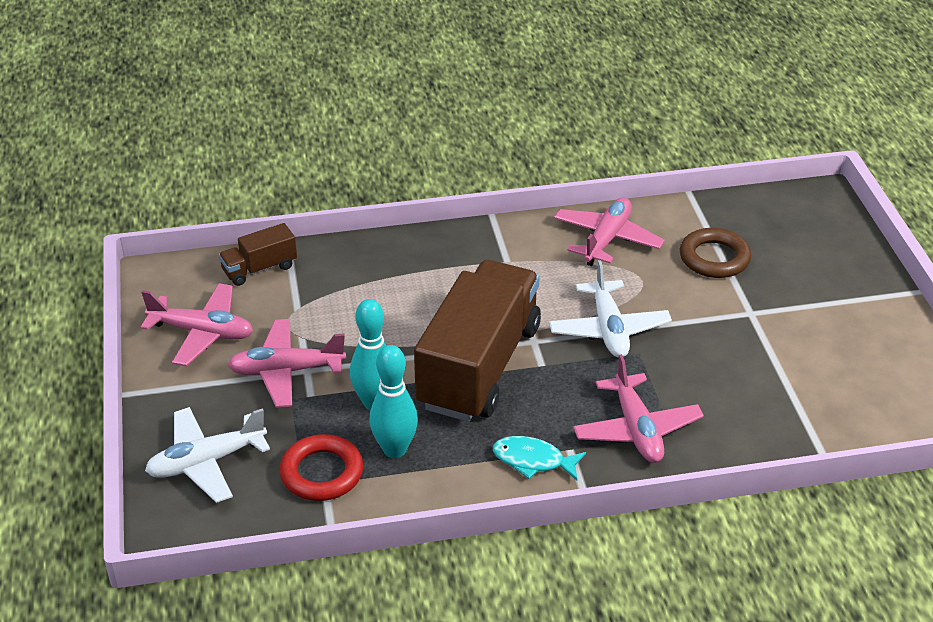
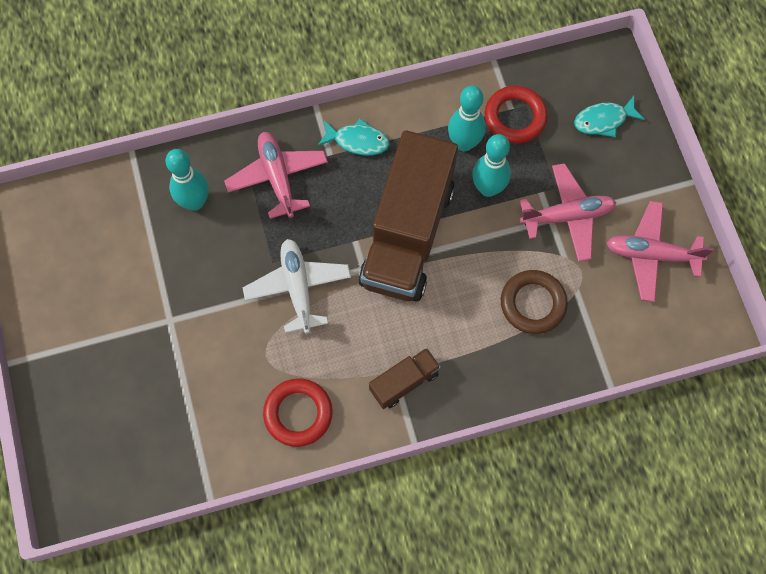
camera: 175 degrees right, 30 degrees up
(206, 462) = (603, 120): white plane -> turquoise fish
(259, 269) = (625, 341): brown truck -> brown truck (404, 382)
(607, 239) = (298, 413): pink plane -> red ring
(714, 258) = (195, 394): brown ring -> brown ring (533, 303)
(738, 412) = (195, 202): none -> turquoise bowling pin

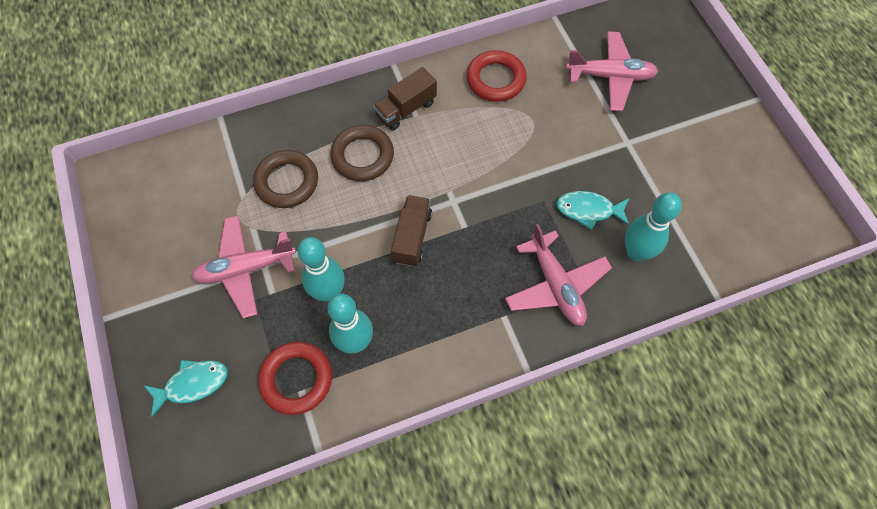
camera: 175 degrees right, 5 degrees down
(298, 288) = (514, 178): white plane -> none
(357, 141) = (475, 334): turquoise fish -> turquoise fish (588, 210)
(407, 234) = (412, 237): brown truck -> brown truck, size x0.44
(454, 327) = (362, 156): none -> brown ring
(651, 254) = (163, 236): pink plane -> pink plane (610, 76)

